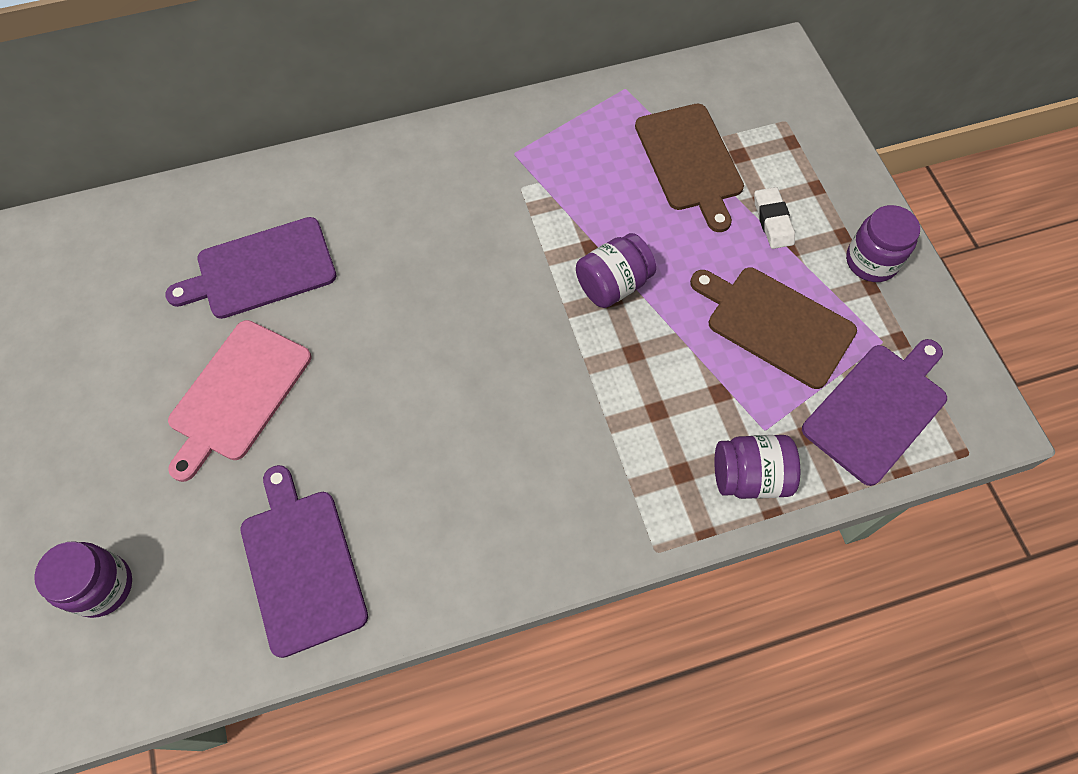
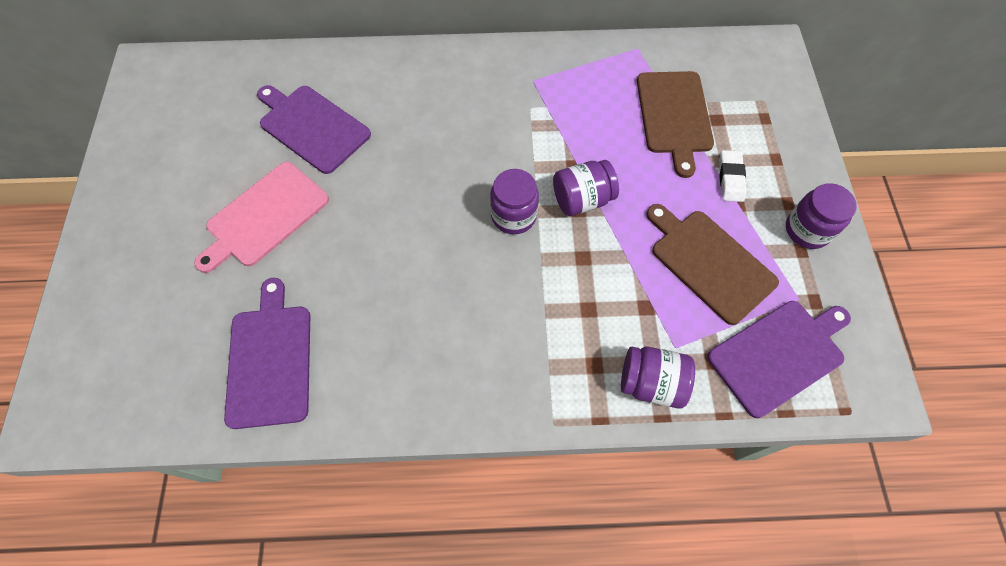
camera: 15 degrees right, 0 degrees up
(102, 586) = (119, 337): purple jar -> purple jar (513, 216)
(261, 270) = (312, 127): purple cutting board -> purple cutting board turned 45 degrees clockwise

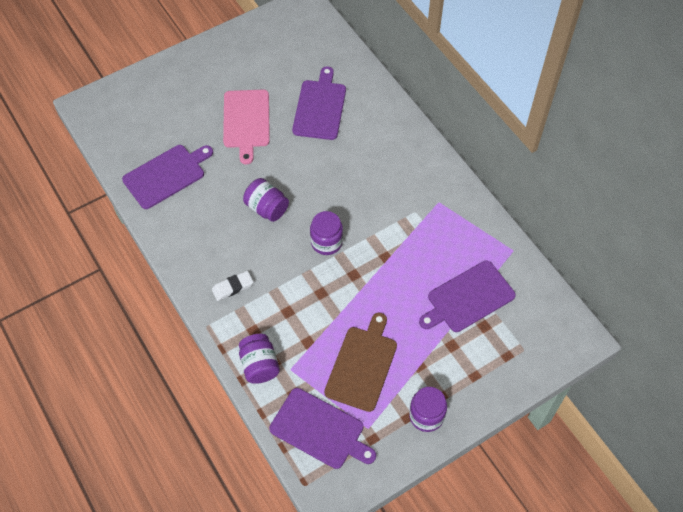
camera: 60 degrees right, 5 degrees down
(264, 216) = (246, 121): pink cutting board -> pink cutting board turned 105 degrees counterclockwise
(582, 199) = (363, 273): purple jar -> purple jar (267, 208)
(674, 116) = (468, 298): brown cutting board -> purple cutting board
(730, 178) = (438, 353): white eraser -> white eraser (232, 287)

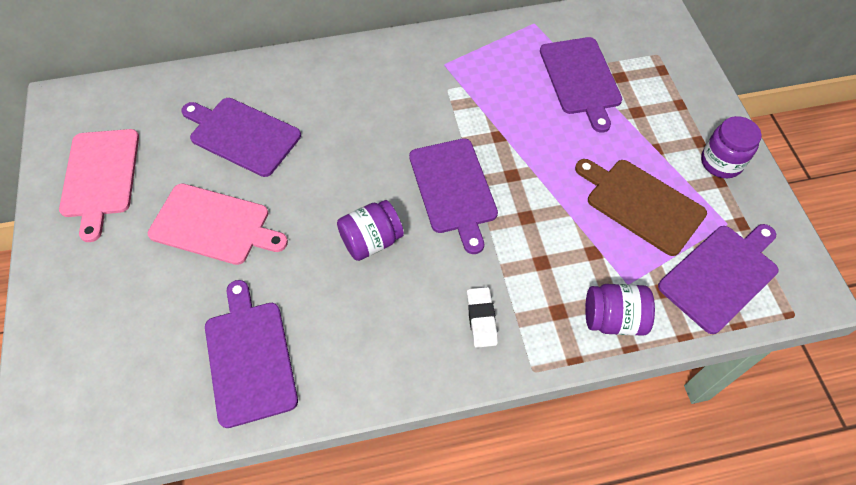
camera: 70 degrees left, 0 degrees up
(258, 51) = (100, 177): none -> pink cutting board
(326, 242) = (453, 189): purple jar -> purple cutting board

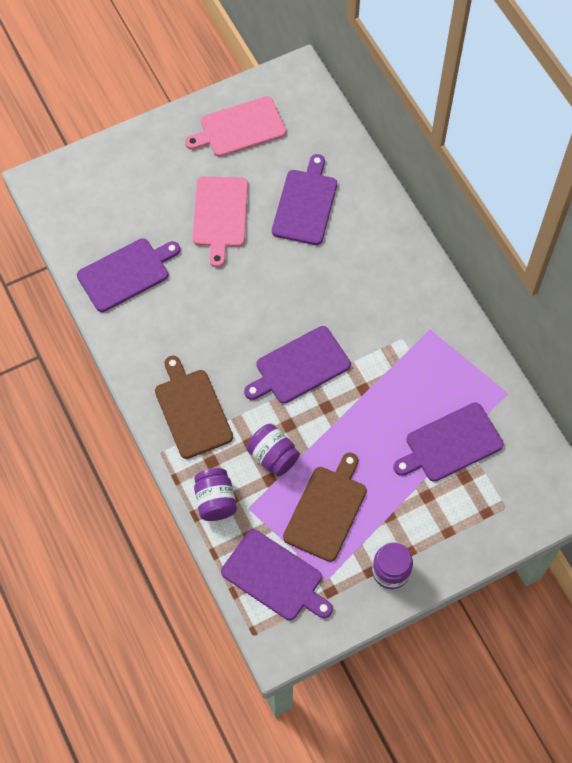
camera: 75 degrees right, 5 degrees up
(371, 241) = (236, 321): purple jar -> purple jar (273, 456)
(481, 319) = (192, 410): white eraser -> brown cutting board

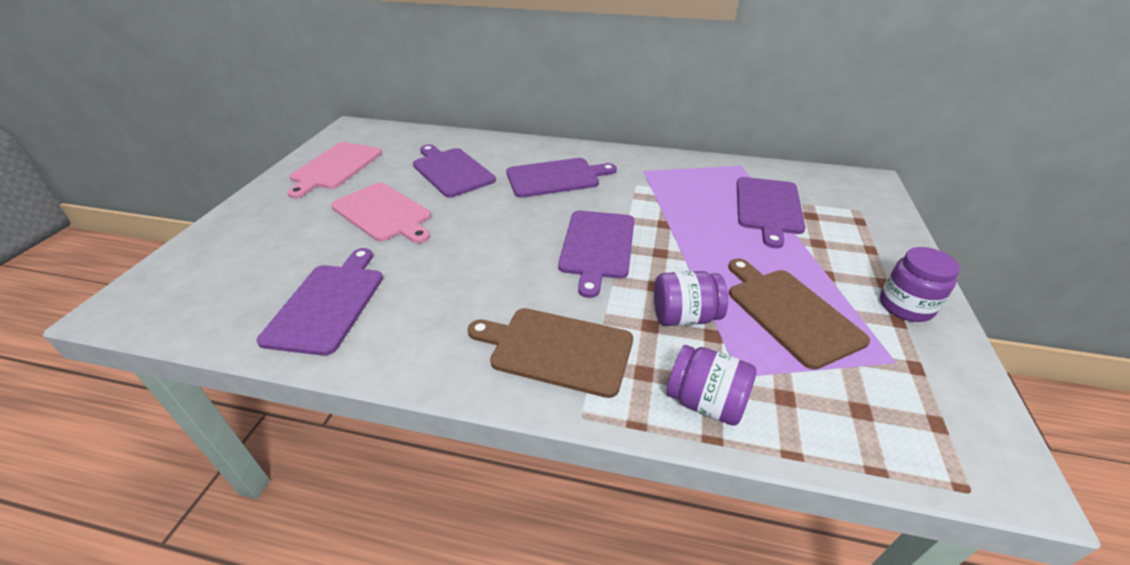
camera: 50 degrees left, 25 degrees down
(275, 577) = (868, 408): purple cutting board -> purple cutting board (556, 177)

